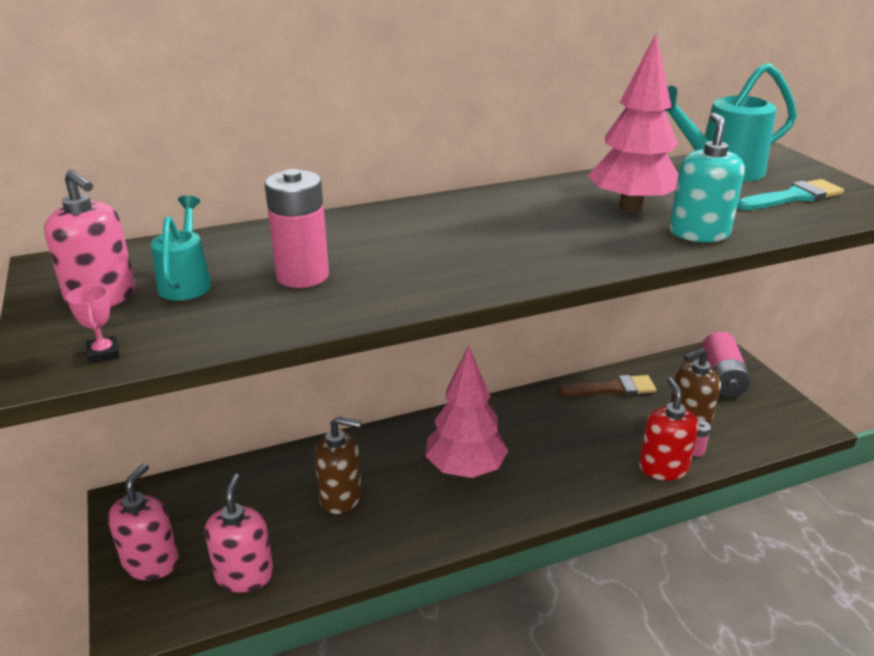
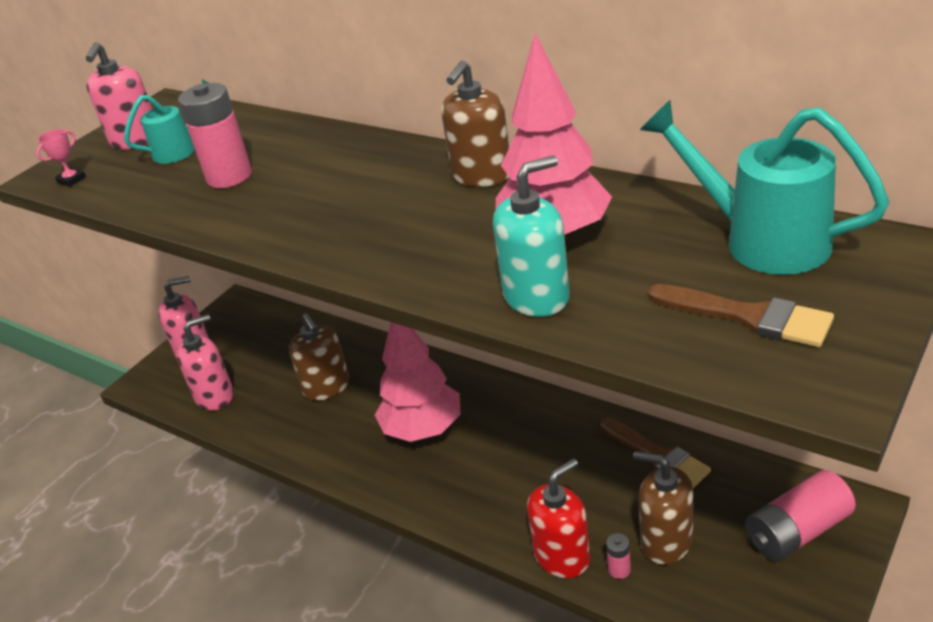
camera: 60 degrees right, 5 degrees up
(509, 200) = (481, 175): none -> brown soap dispenser
(793, 197) = (748, 317): turquoise brush -> brown brush

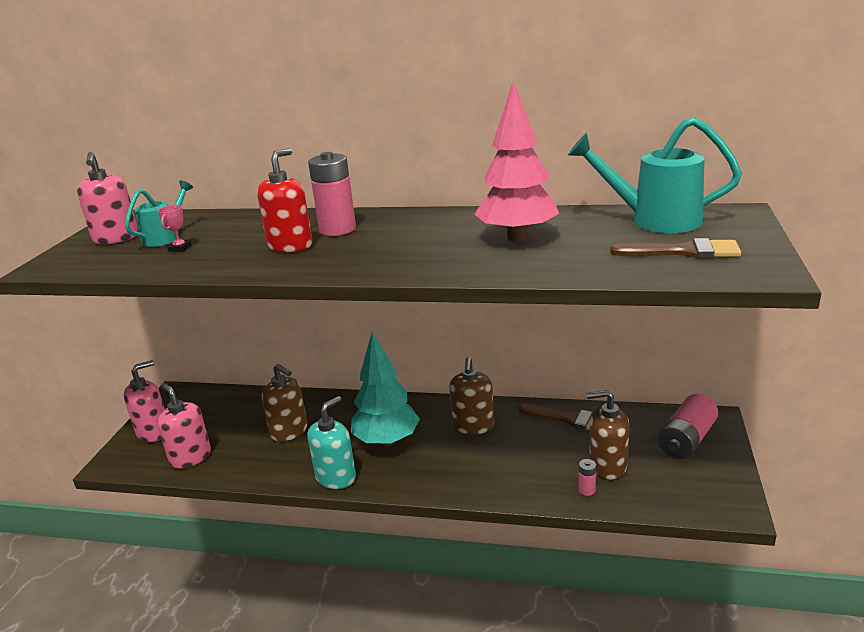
camera: 25 degrees left, 10 degrees down
(71, 180) = (73, 266): pink trophy -> pink trophy (180, 248)
(215, 396) = (190, 457): pink soap dispenser -> pink soap dispenser turned 75 degrees counterclockwise
(229, 176) = (226, 245): pink battery -> pink battery (337, 229)
(423, 430) = (387, 441): pink tree -> turquoise tree
(481, 175) = (434, 219): brown soap dispenser -> brown soap dispenser (473, 426)
(536, 297) = (536, 265): turquoise soap dispenser -> turquoise soap dispenser (336, 477)
(562, 556) = (541, 492): red soap dispenser -> red soap dispenser (290, 245)

